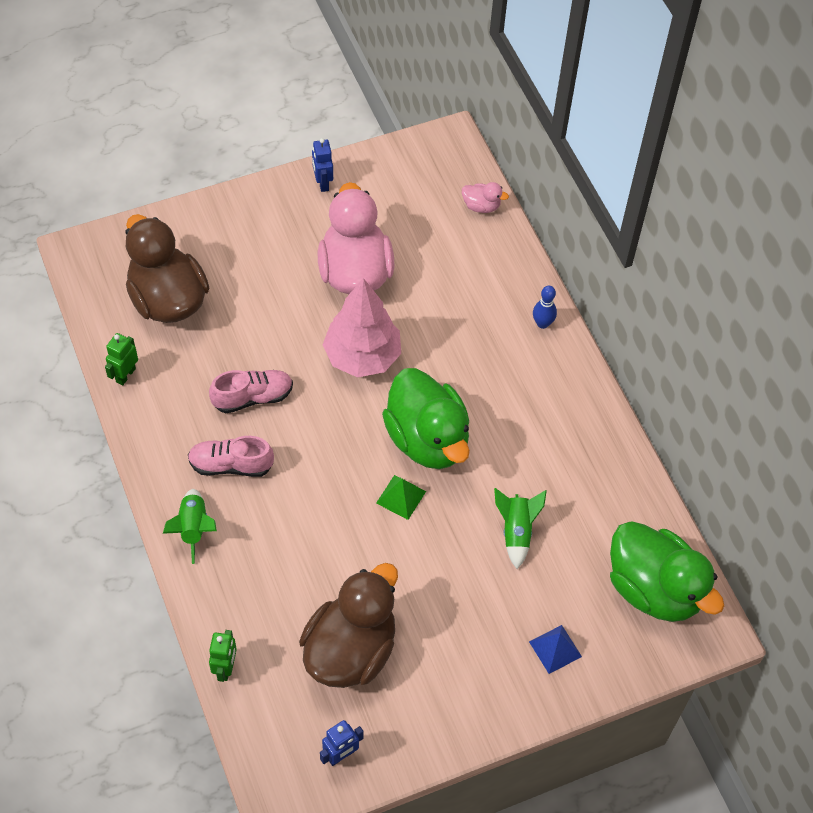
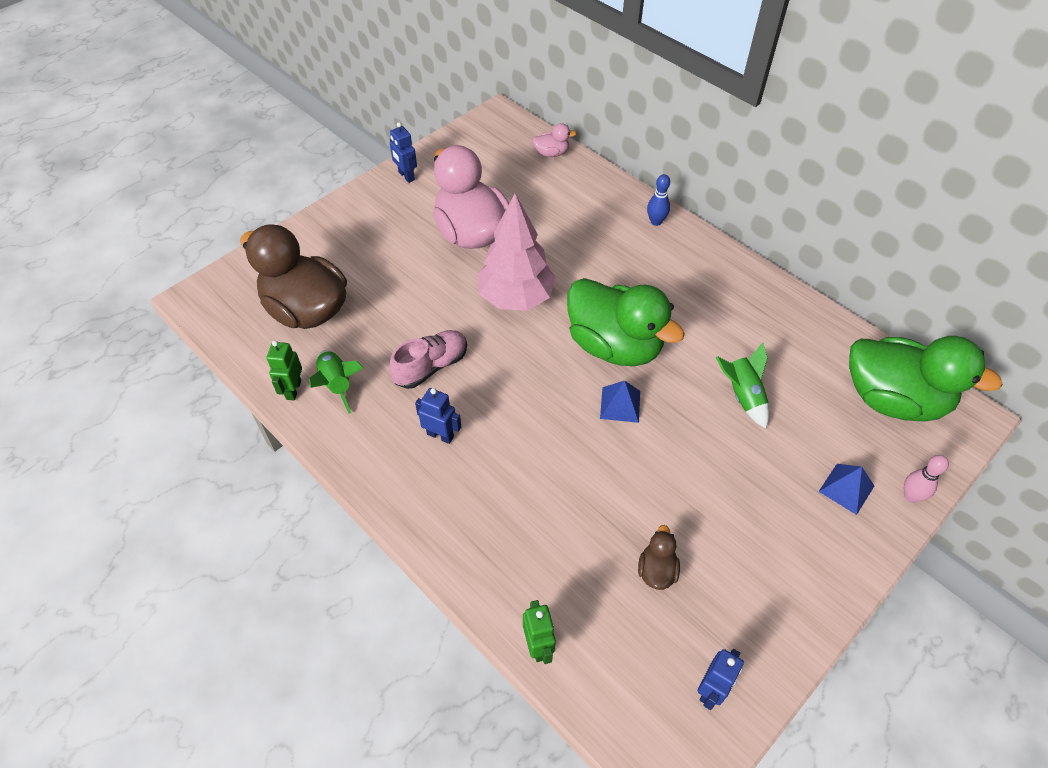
camera: 20 degrees left, 5 degrees down
(193, 528) = (432, 511): green rocket -> green rocket (337, 384)
(231, 465) = (440, 435): pink shoe -> blue robot
(350, 650) = (656, 570): brown duck -> brown duck, size x0.42
(401, 497) = (620, 404): green pyramid -> blue pyramid
(608, 678) = (911, 496): none -> pink bowling pin

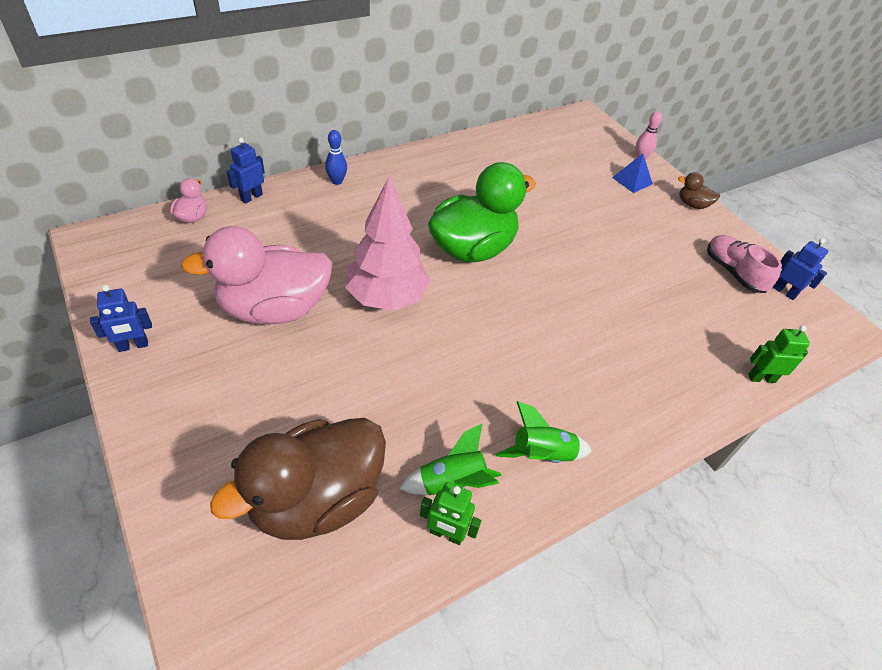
camera: 80 degrees left, 5 degrees down
(431, 366) = (454, 387): pink shoe -> pink shoe (733, 272)
(440, 435) = (544, 398): blue robot -> blue robot (251, 197)
(620, 404) = (537, 264): blue pyramid -> none
(656, 570) = (694, 290): brown duck -> brown duck (692, 204)
(742, 395) = (544, 198): green rocket -> green rocket (542, 455)
(893, 400) = (564, 136): green duck -> none

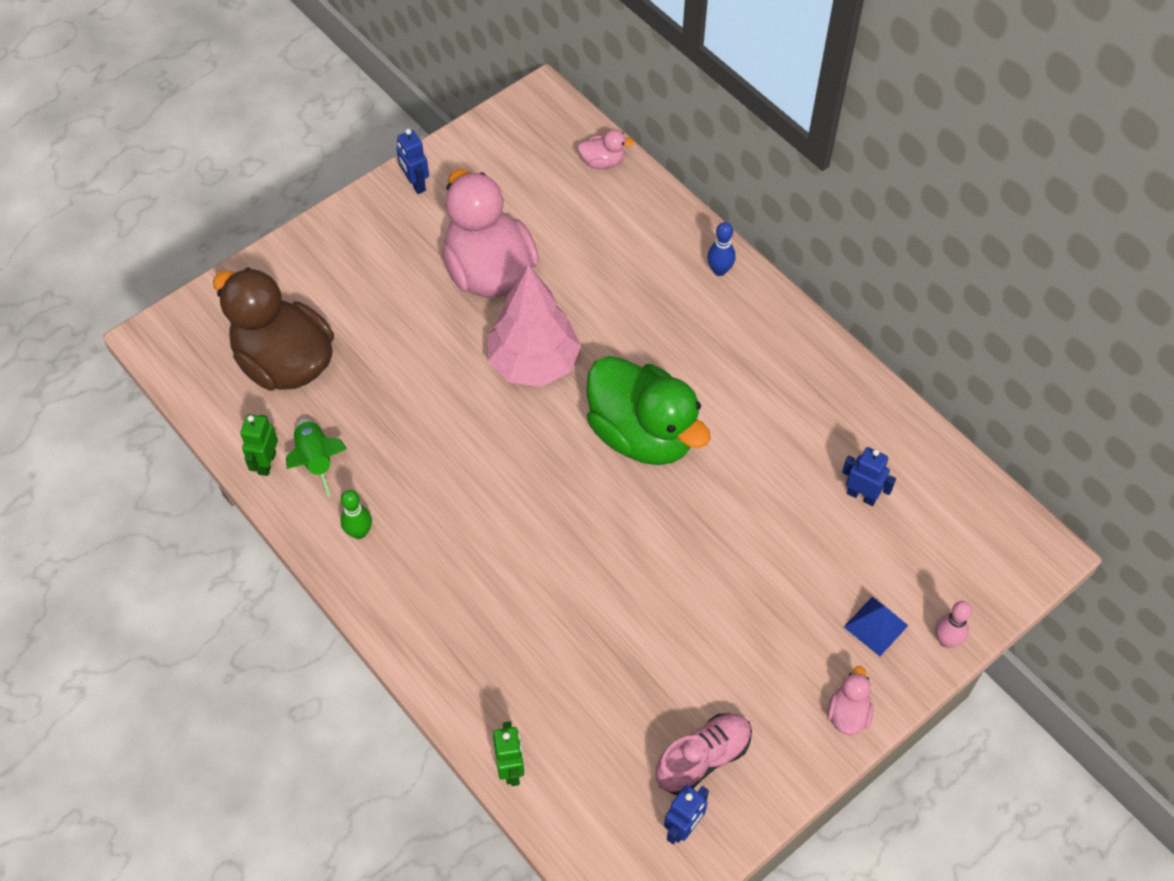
camera: 85 degrees right, 10 degrees up
(251, 197) = (656, 200): blue robot -> blue robot (861, 495)
(542, 455) = (359, 532): green rocket -> green bowling pin
(692, 204) = (848, 714): brown duck -> pink duck

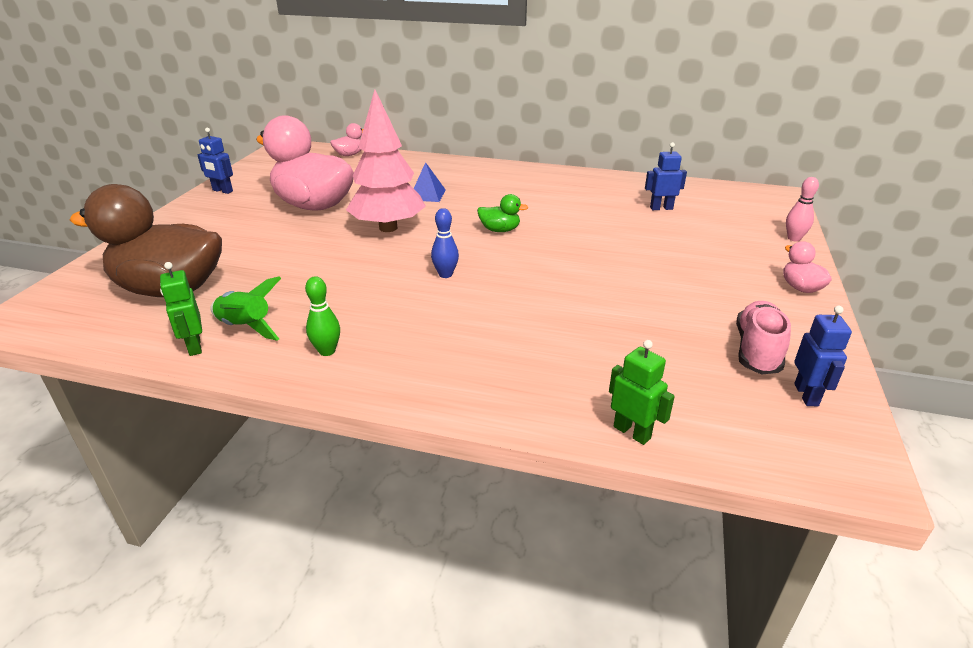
camera: 35 degrees left, 25 degrees down
(642, 434) = (500, 230): green duck -> green duck, size x0.42
(719, 270) = (467, 167): blue bowling pin -> blue bowling pin (445, 274)
(875, 626) = (750, 248): blue pyramid -> blue pyramid (427, 194)

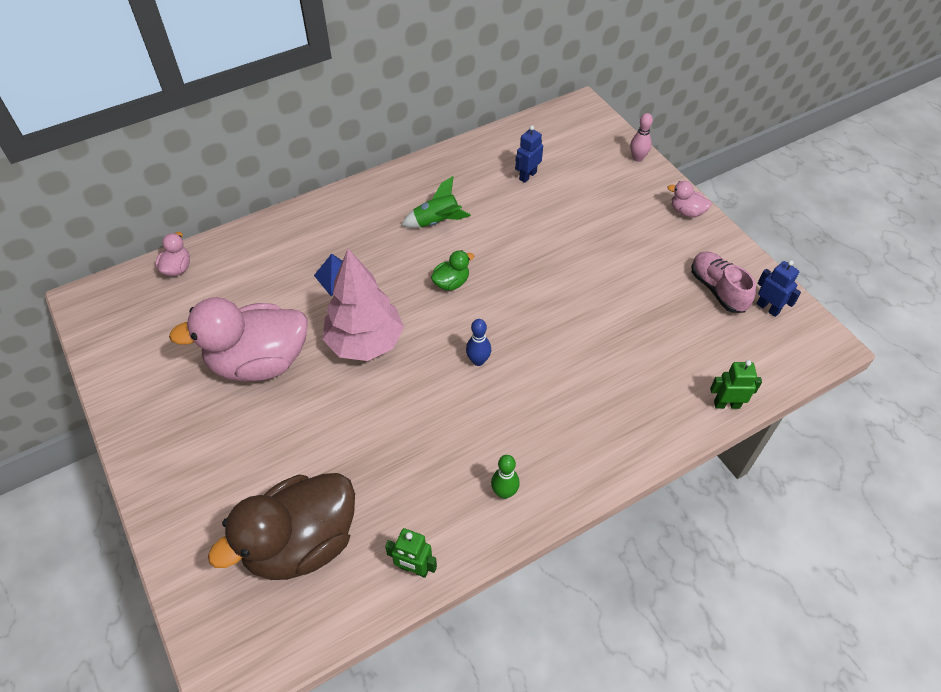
camera: 45 degrees left, 20 degrees up
(222, 191) = (134, 408): blue robot -> none
(246, 327) = (421, 522): green rocket -> green rocket (437, 222)

